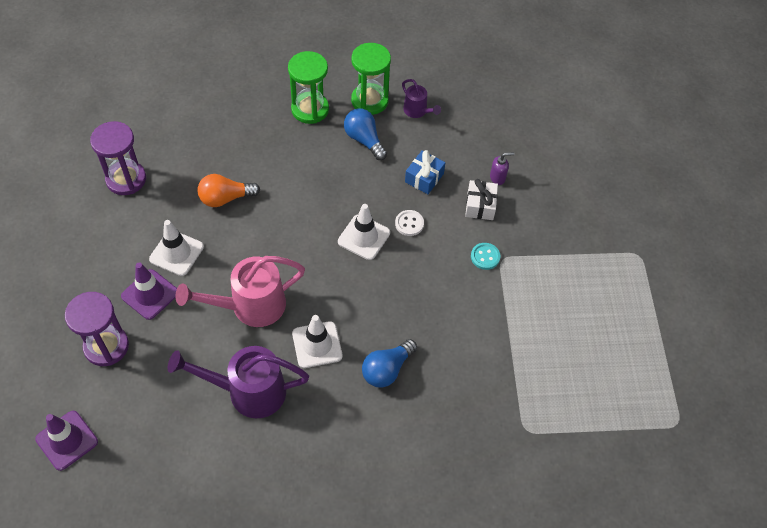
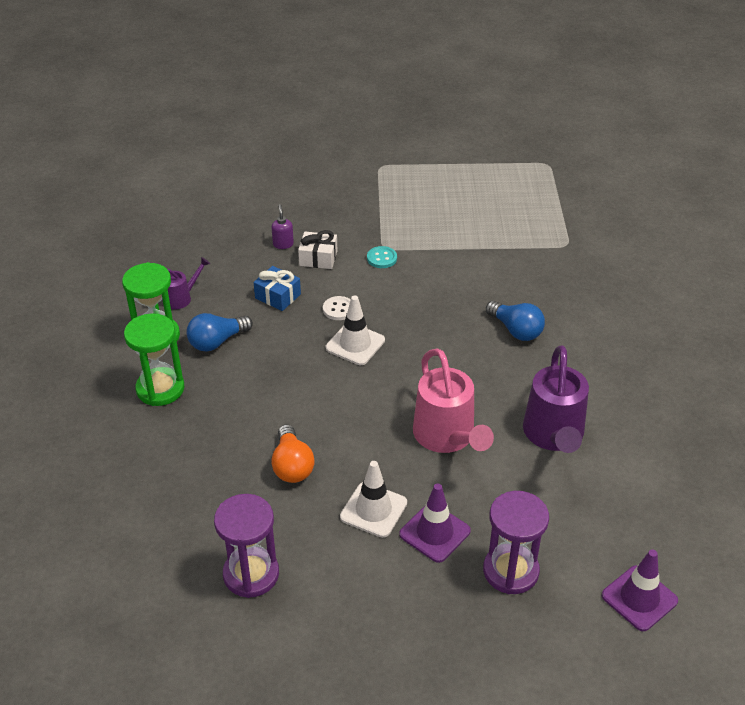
camera: 85 degrees left, 15 degrees down
(317, 345) = (492, 381): white traffic cone -> none

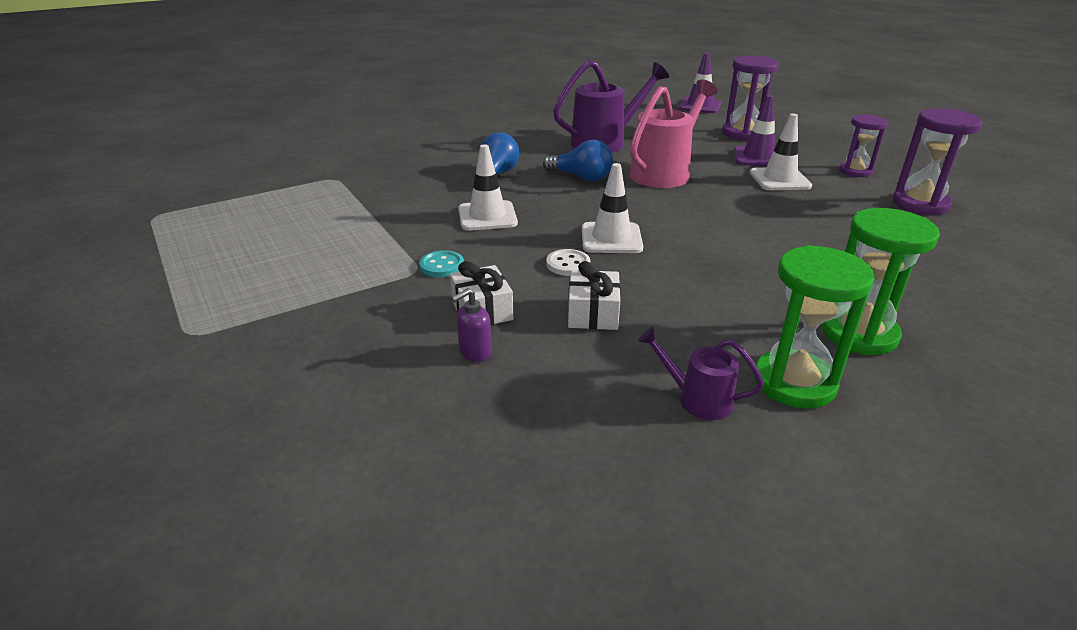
camera: 120 degrees left, 10 degrees down
(217, 342) = (730, 326): blue light bulb -> blue light bulb (581, 177)
(278, 296) = (593, 313): blue gift -> white gift
(292, 466) = (803, 221): orange light bulb -> none
(346, 587) = (855, 171): none -> purple hourglass
(438, 299) = (487, 216): none -> white traffic cone

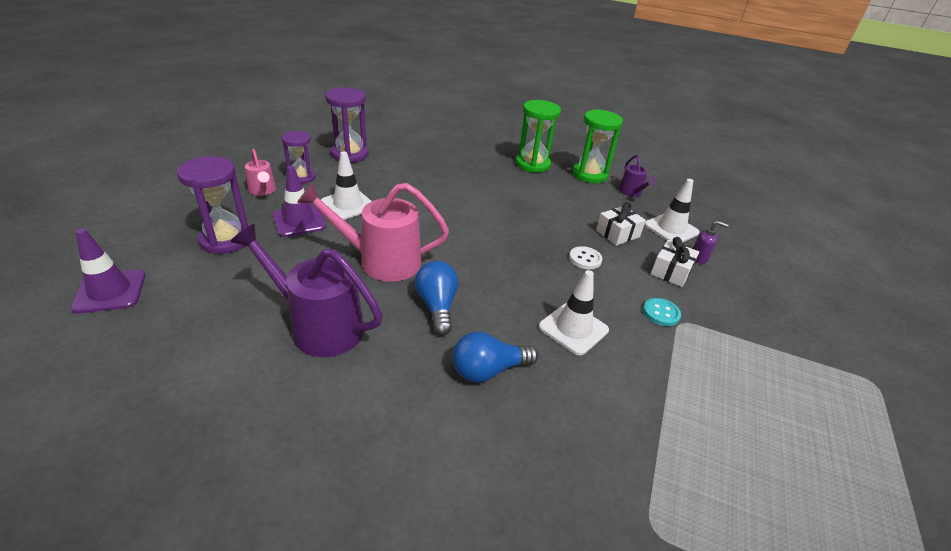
camera: 130 degrees left, 5 degrees up
(611, 238) = (531, 253): white traffic cone -> white traffic cone (671, 229)
(828, 153) = (263, 191): none -> pink watering can

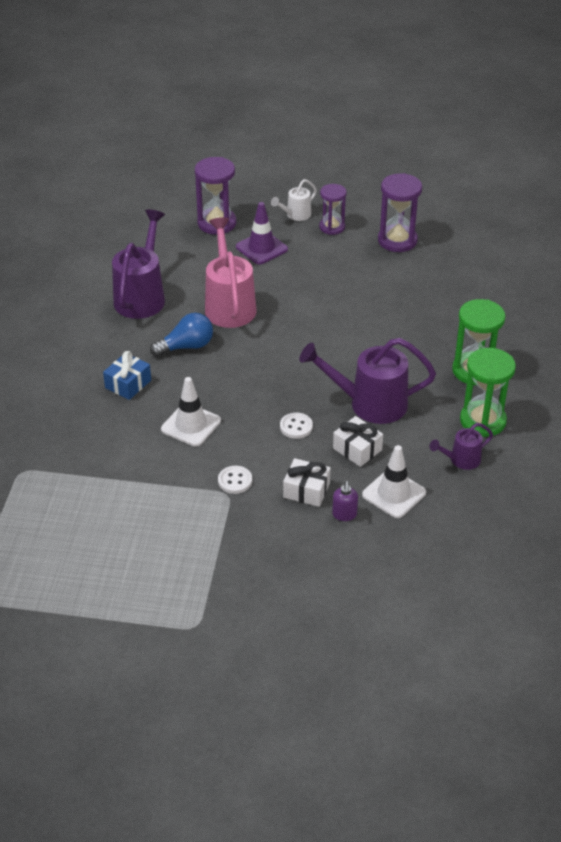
camera: 80 degrees right, 5 degrees up
(110, 291) = (139, 202): purple traffic cone -> none
(263, 191) = (295, 215): pink watering can -> white watering can
(348, 205) = (302, 265): white traffic cone -> none
(488, 370) = (128, 384): blue light bulb -> blue gift
(561, 215) = (369, 404): none -> purple watering can
(661, 313) = (235, 481): turquoise button -> white button

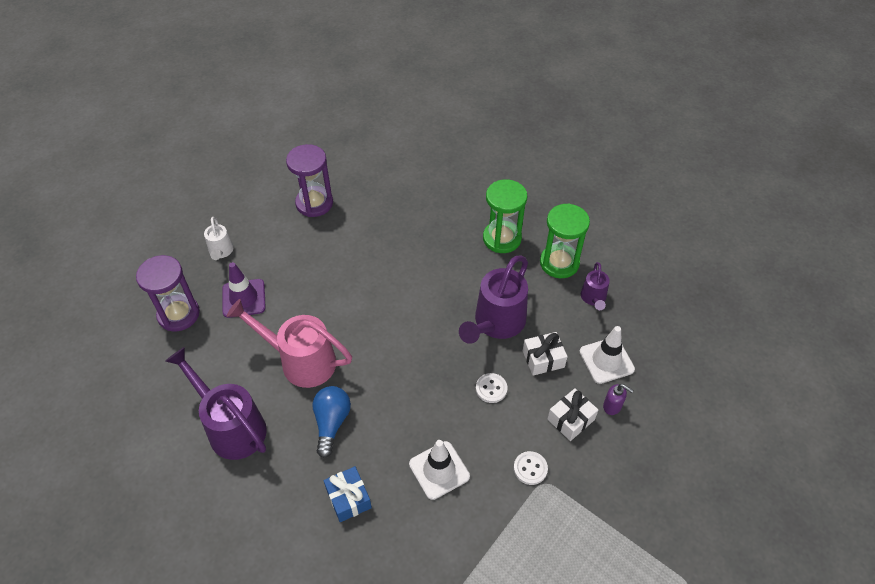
camera: 60 degrees left, 10 degrees up
(332, 227) = (260, 235): purple hourglass -> none

